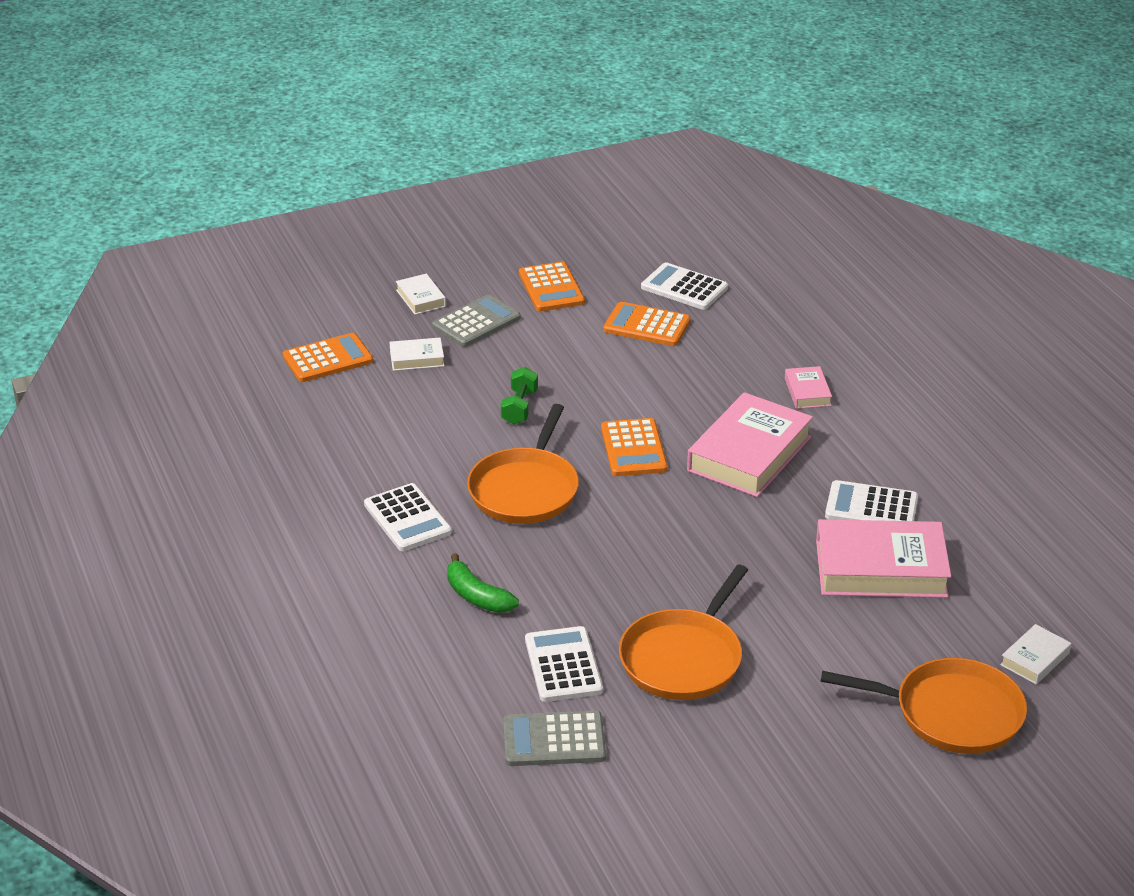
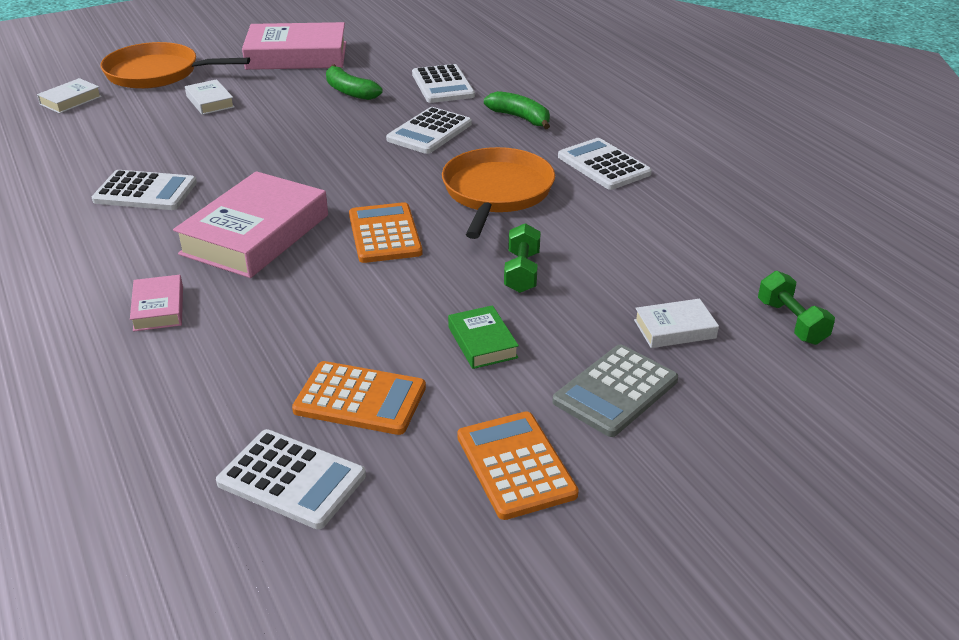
camera: 175 degrees right, 0 degrees up
(328, 359) = (791, 322): orange calculator -> green dumbbell
(421, 298) = (718, 431): white book -> white book (210, 102)
(554, 740) = (445, 54): grey calculator -> none
(560, 356) = (482, 342): none -> green book
(585, 578) = (429, 132): none -> white calculator
(683, 658) = (349, 91): orange pan -> green banana
(881, 568) = (163, 147): pink book -> pink book (297, 56)

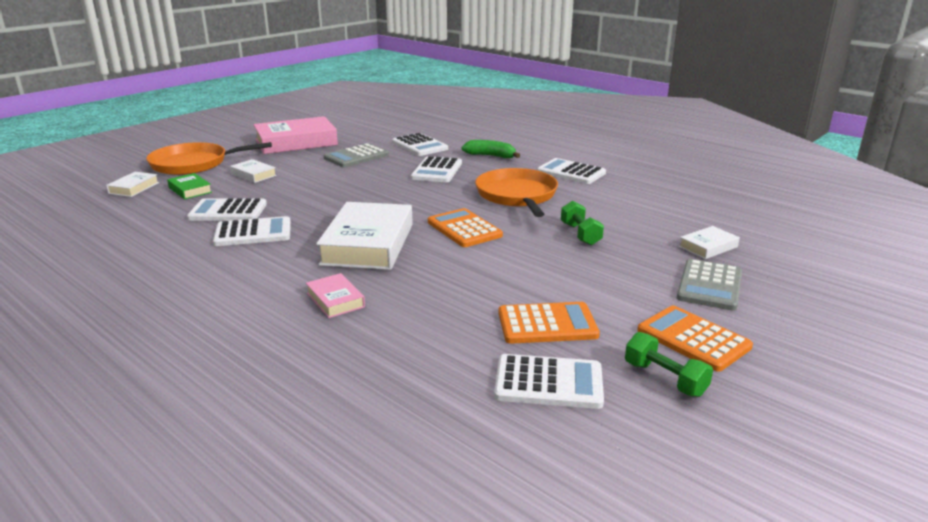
camera: 20 degrees left, 10 degrees down
(142, 154) = (228, 211): none -> white calculator
(255, 234) = (368, 244): pink book -> white book
(349, 91) = (356, 156): green banana -> grey calculator
(482, 342) = (596, 276): green book -> green book (190, 190)
(791, 322) = (770, 231): green dumbbell -> green dumbbell (665, 379)

